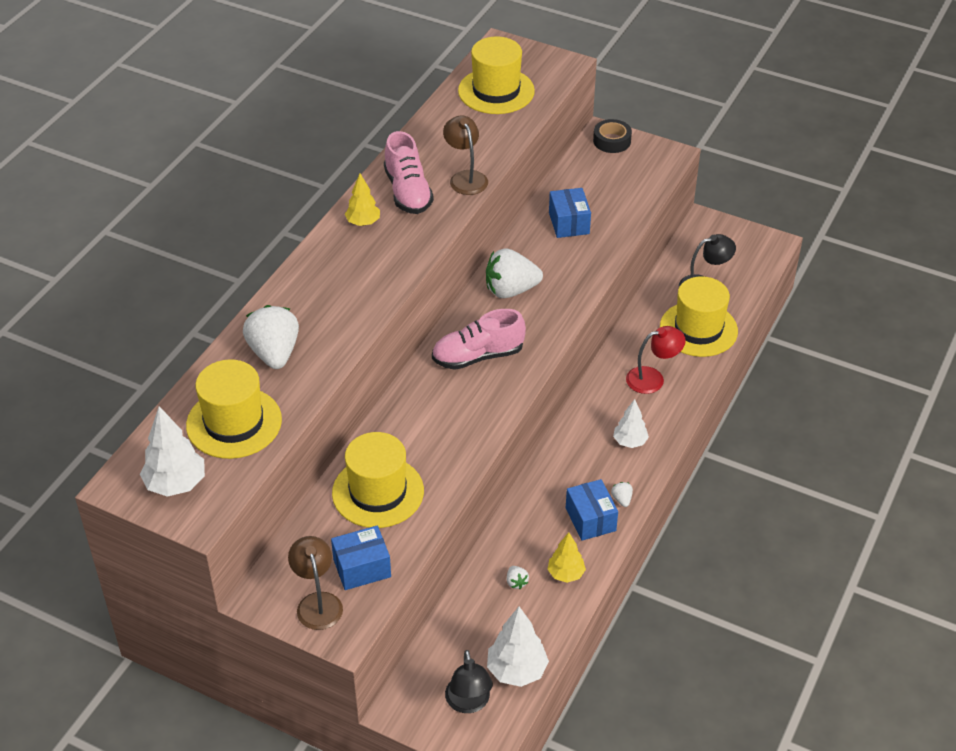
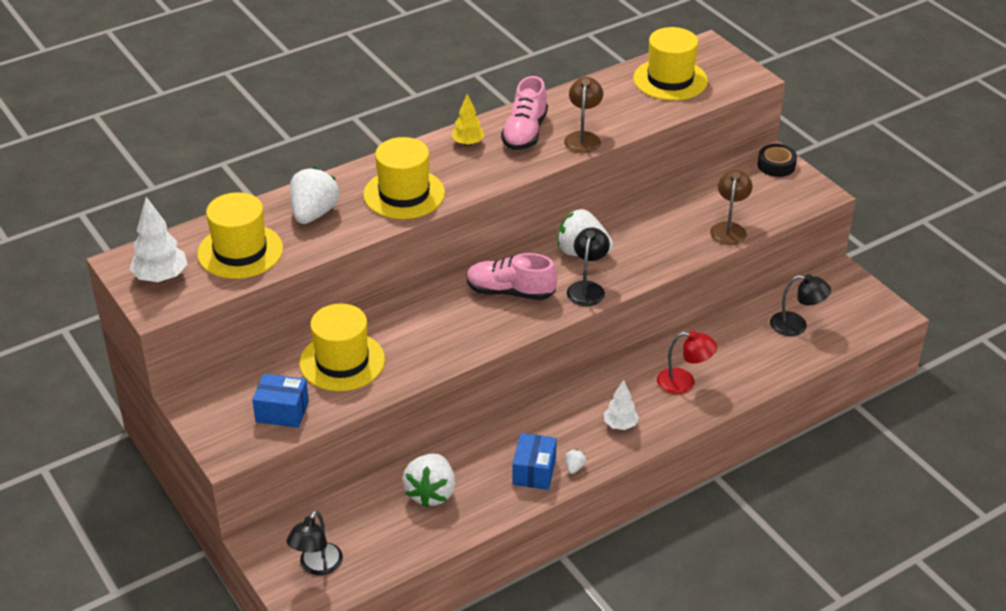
camera: 30 degrees right, 5 degrees down
(317, 602) = (228, 422): brown lamp -> brown lamp (729, 228)
(516, 582) = (431, 493): white strawberry -> white strawberry, size x2.40
(516, 671) = (375, 560): white tree -> none
(543, 324) = (587, 288): none -> black lamp
(565, 574) = (477, 505): yellow tree -> none
(569, 223) = (679, 217): blue box -> none
(698, 329) = (760, 359): yellow hat -> yellow hat (404, 194)

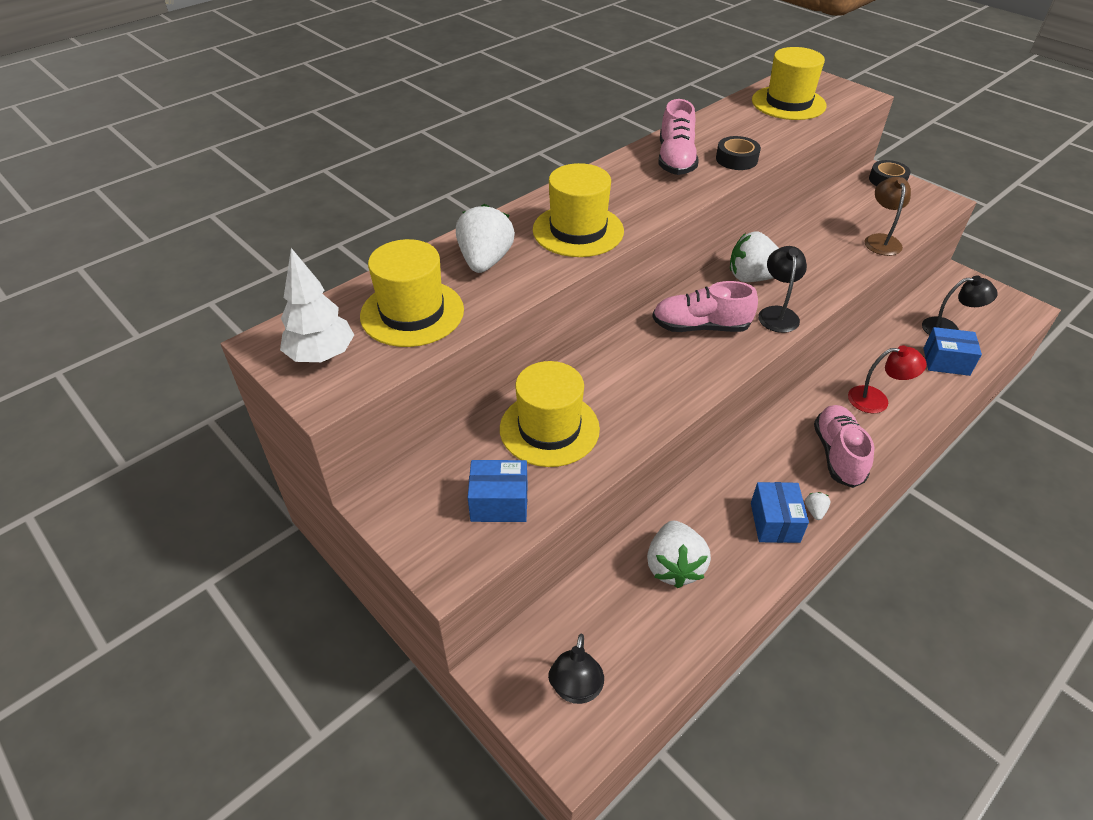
camera: 10 degrees left, 5 degrees up
(468, 143) = (622, 175): yellow tree -> none
(583, 138) = (736, 159): brown lamp -> black tape
(620, 425) = (838, 454): white tree -> pink shoe
(774, 356) = (946, 361): none -> blue box

